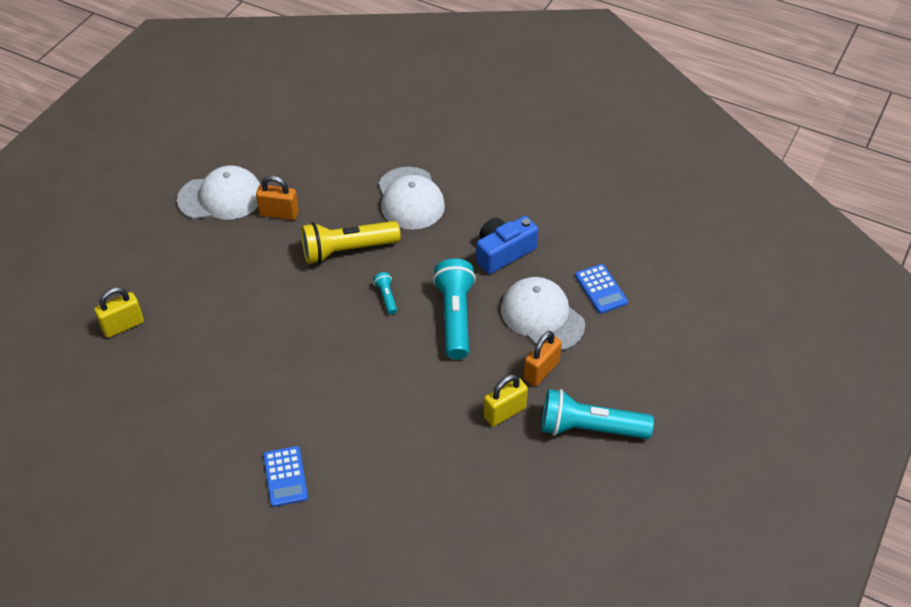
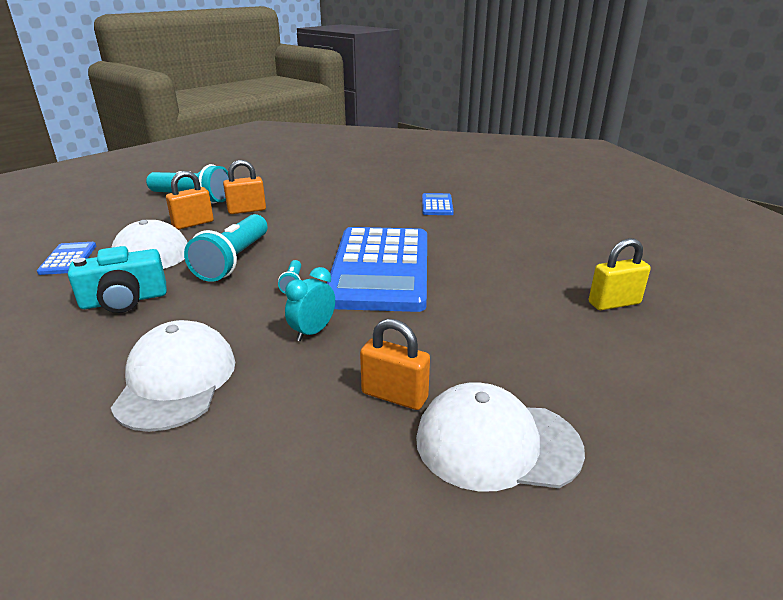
camera: 165 degrees left, 20 degrees down
(319, 332) = (380, 269): none -> blue calculator
(347, 250) = (312, 332): yellow flashlight -> turquoise clock
(503, 252) = (124, 300): blue camera -> turquoise camera
(504, 412) = (247, 210): yellow padlock -> orange padlock

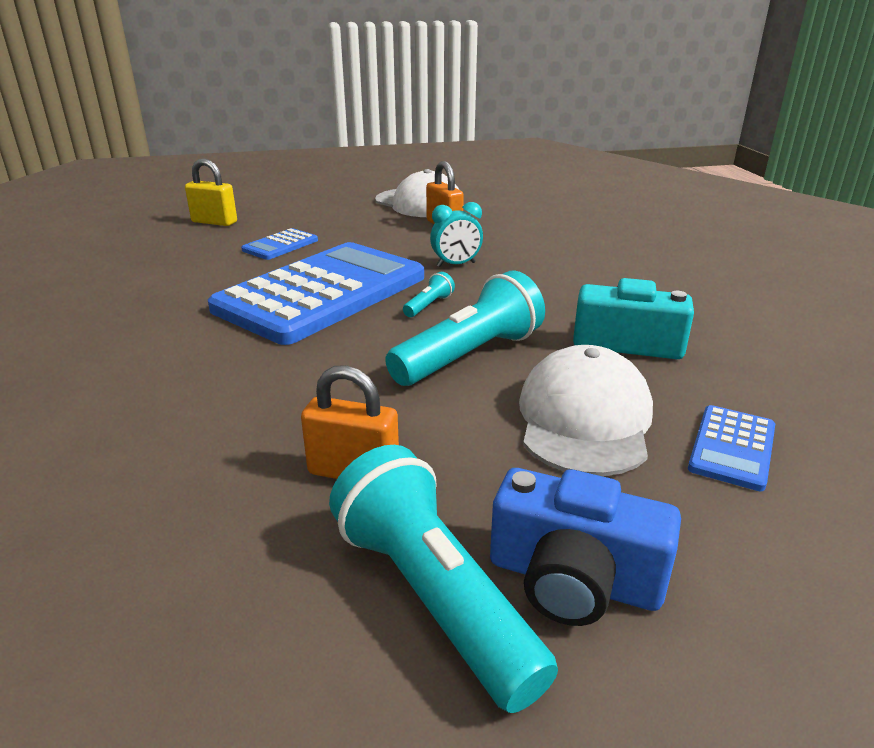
camera: 145 degrees left, 0 degrees up
(147, 210) = (573, 579): none -> blue camera
(176, 380) = (583, 265): white cap -> none
(193, 224) = (485, 468): orange padlock -> none
(437, 205) = (67, 356): blue calculator -> blue calculator (280, 245)

